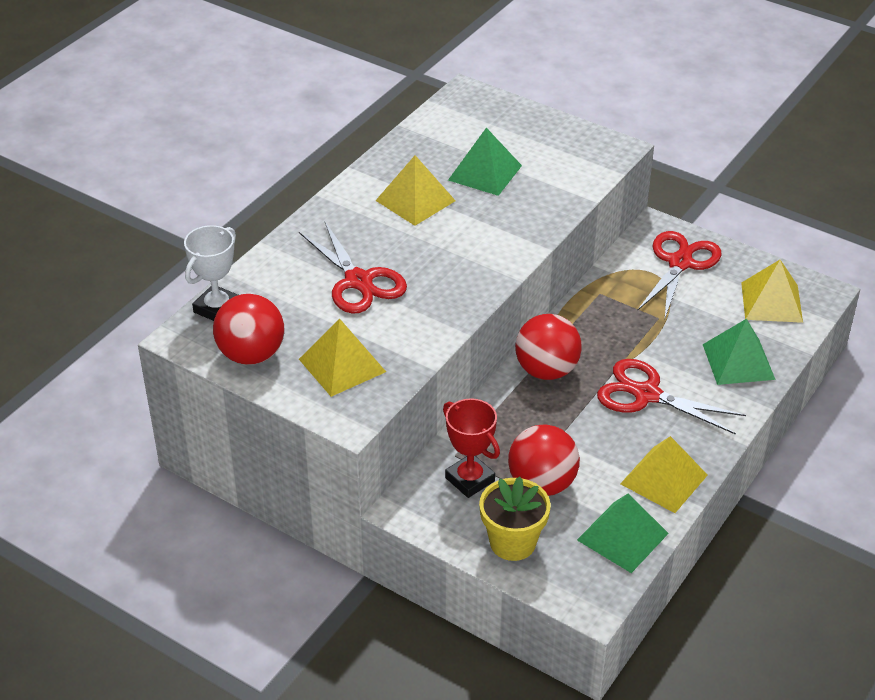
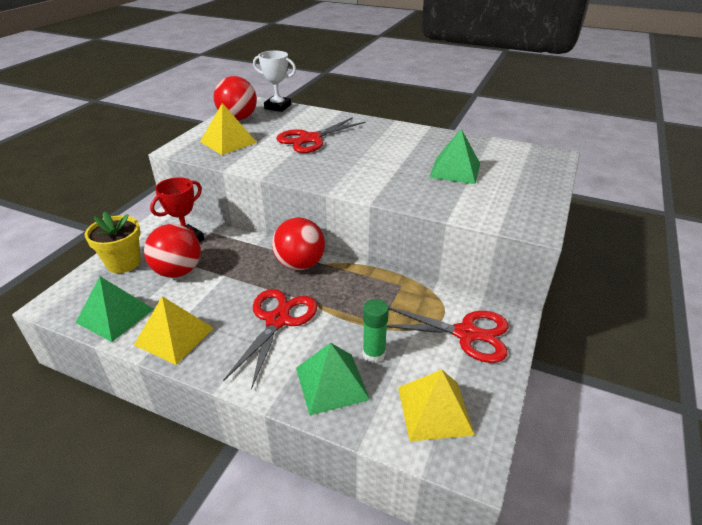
camera: 80 degrees right, 5 degrees down
(415, 200) = (405, 148): yellow pyramid -> none
(702, 329) = (373, 354): none -> green glue stick

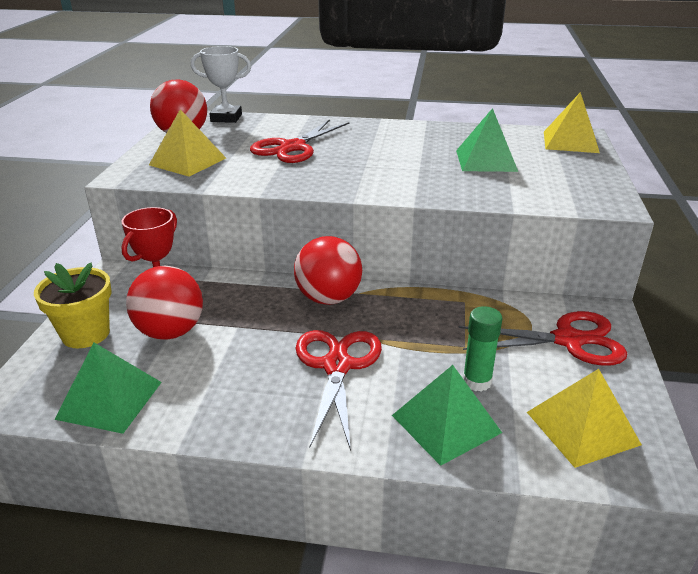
camera: 15 degrees left, 5 degrees down
(174, 336) = (209, 409): yellow pyramid -> yellow pyramid (570, 142)

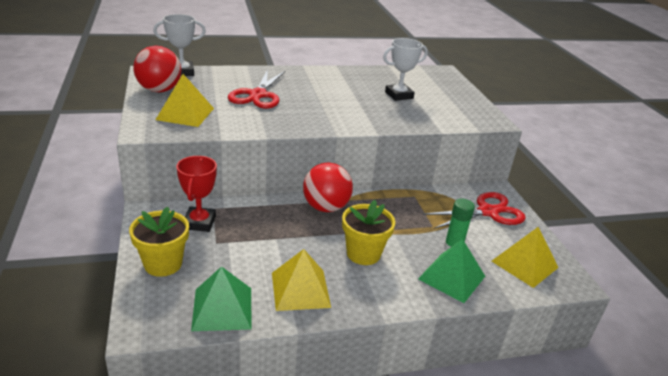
camera: 25 degrees left, 0 degrees up
(170, 332) = (229, 250): red ball -> none
(337, 366) = (363, 253): red scissors -> yellow flower pot
(486, 160) = (399, 95): green pyramid -> white trophy
(570, 142) = (440, 77): yellow pyramid -> yellow pyramid (300, 289)

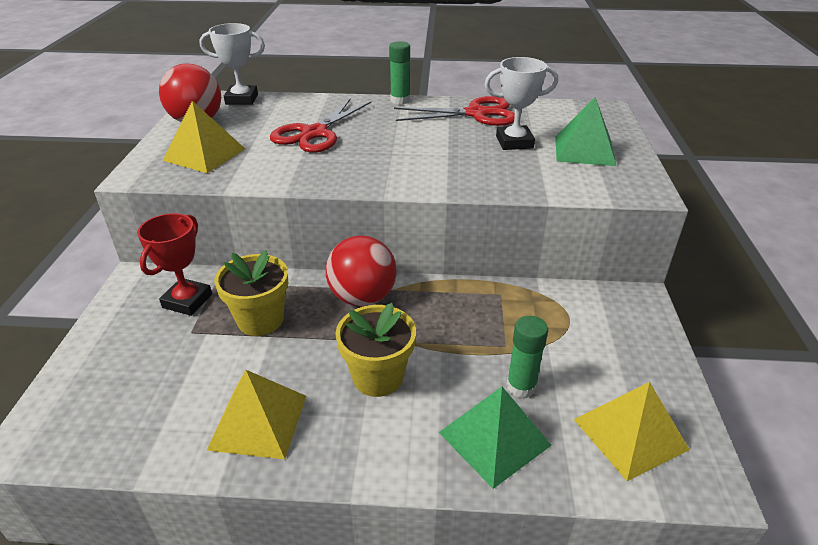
camera: 20 degrees right, 5 degrees up
(163, 264) = (108, 354): yellow flower pot -> yellow flower pot (260, 320)
(222, 308) = (139, 434): green pyramid -> green pyramid (584, 150)
(303, 69) = (400, 100): none -> green glue stick
(488, 212) = (607, 333): red scissors -> red scissors (476, 114)

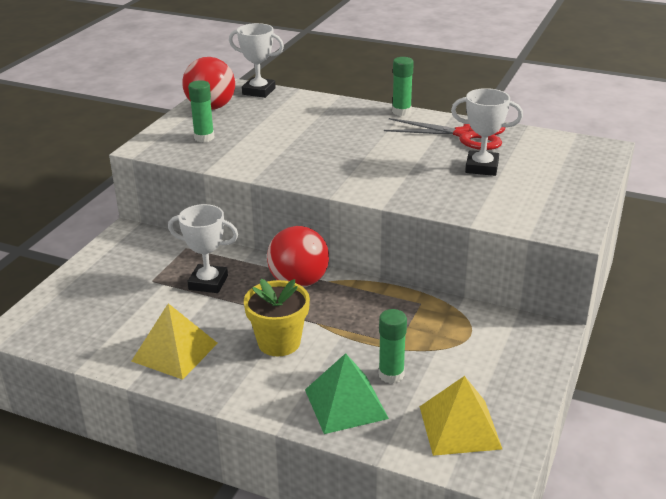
camera: 20 degrees right, 5 degrees down
(187, 301) = (158, 257): red trophy -> none
(204, 154) = (204, 137): yellow pyramid -> green glue stick
(260, 320) = (208, 282): yellow flower pot -> white trophy
(314, 133) = (304, 132): red scissors -> none
(584, 150) = (544, 185): green pyramid -> none

